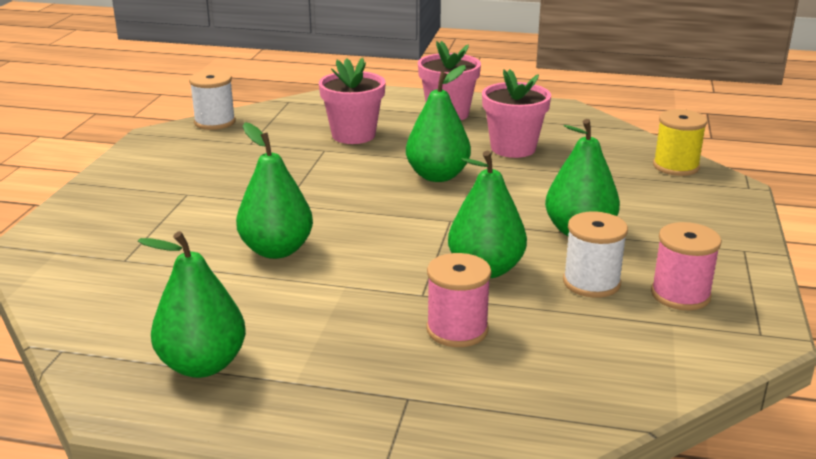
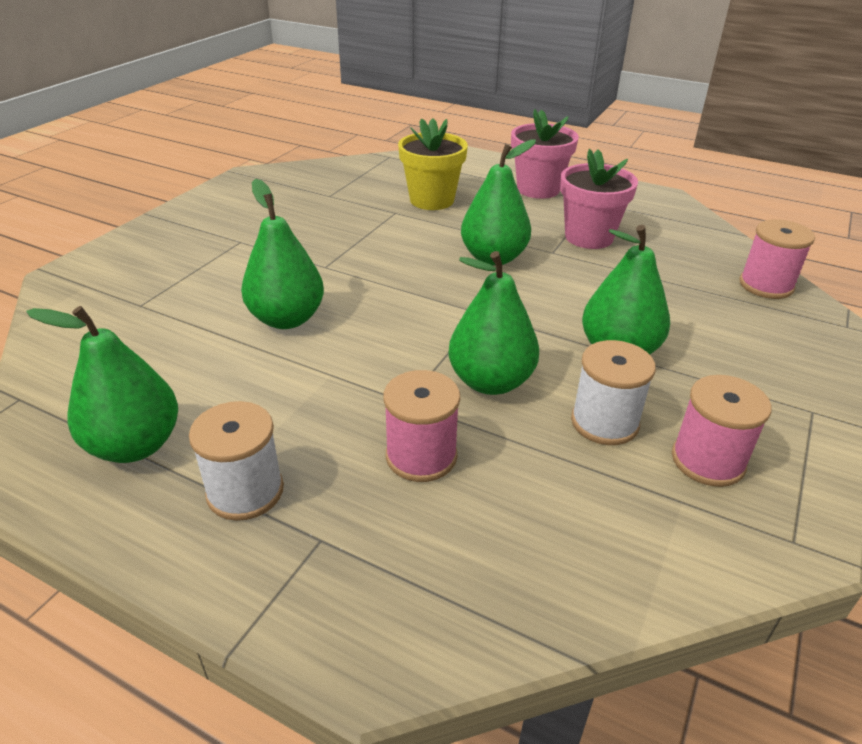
camera: 15 degrees right, 10 degrees up
(215, 122) = (309, 169): white spool -> white spool (245, 491)
(353, 135) = (432, 200): pink flower pot -> yellow flower pot
(676, 166) = (766, 285): yellow spool -> pink spool

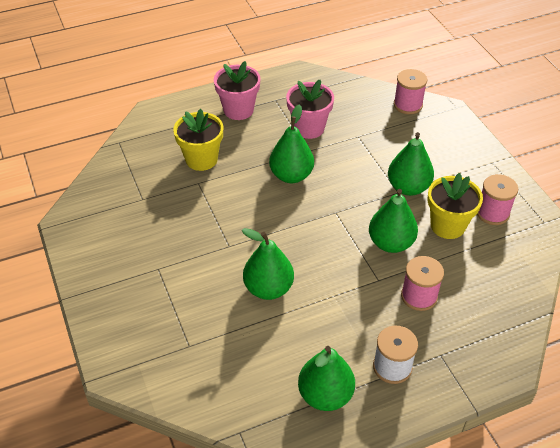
camera: 50 degrees left, 10 degrees up
(604, 422) = (447, 226): white spool -> yellow flower pot

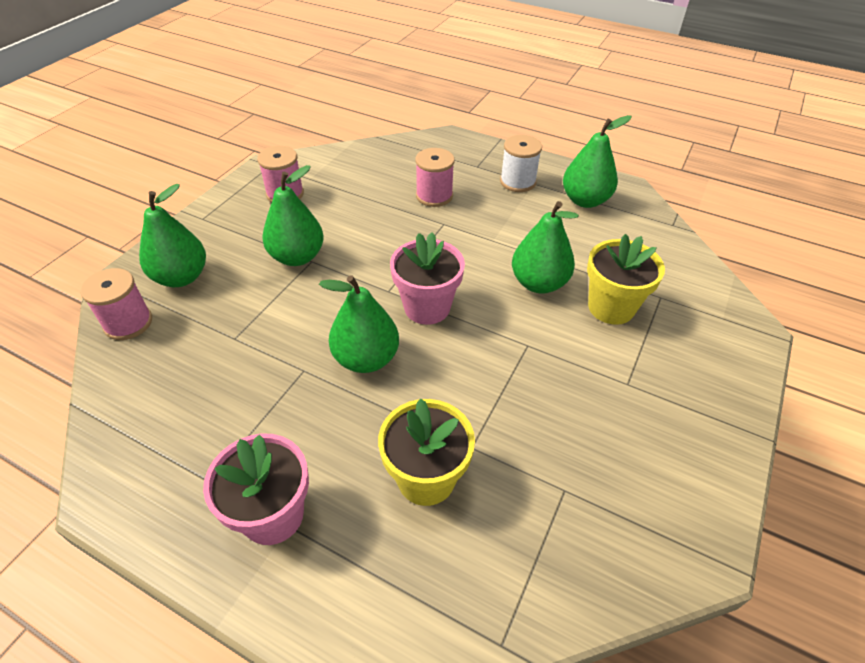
camera: 130 degrees left, 0 degrees up
(309, 128) = (254, 396): pink flower pot -> pink flower pot (427, 307)
(390, 243) = (391, 235): green pear -> green pear (181, 277)
(447, 226) = (330, 212): yellow flower pot -> yellow flower pot (611, 307)

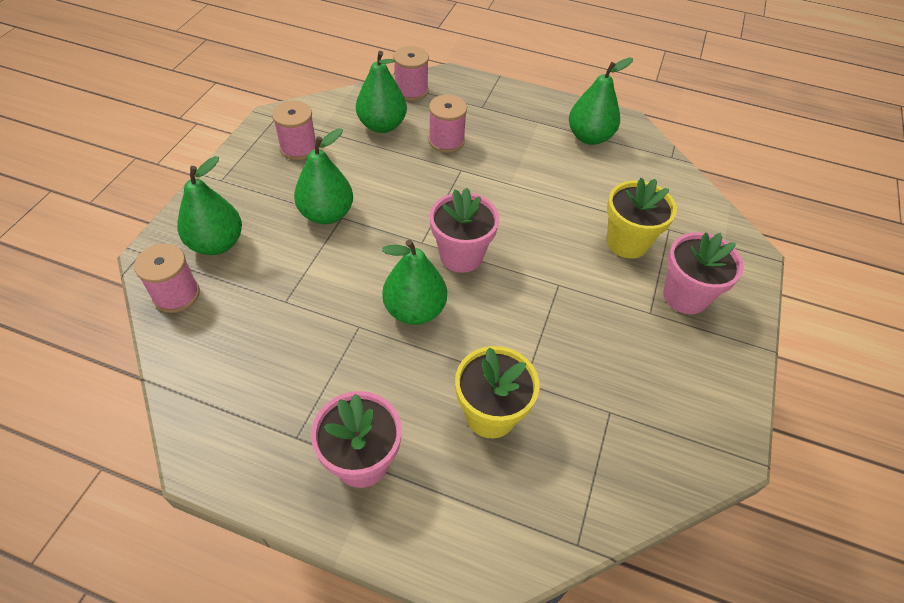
camera: 10 degrees left, 5 degrees up
(408, 148) = (411, 91): none -> pink spool
(518, 182) = (523, 121): white spool -> none
(539, 283) = (559, 224): green pear -> green pear (382, 125)
(670, 369) = (685, 296): none -> pink flower pot

